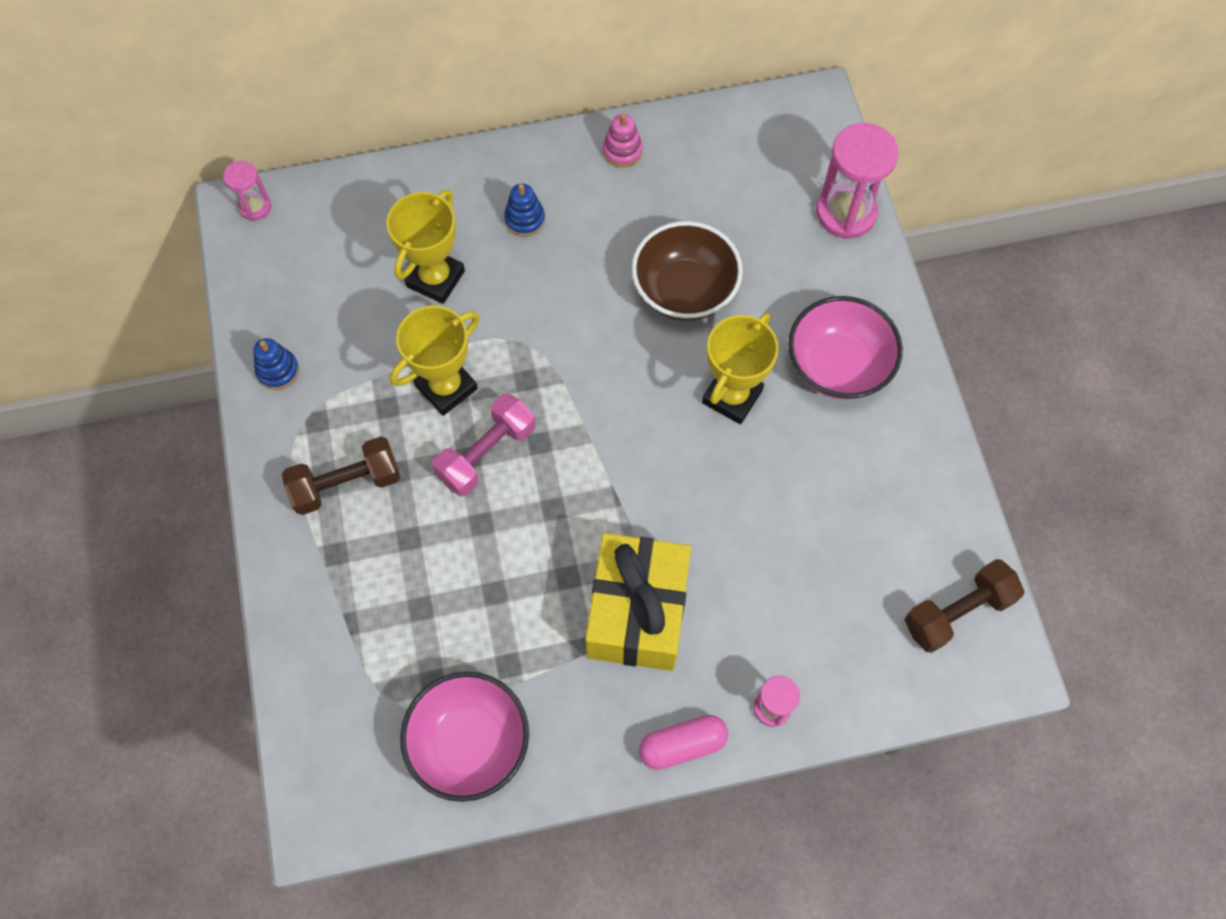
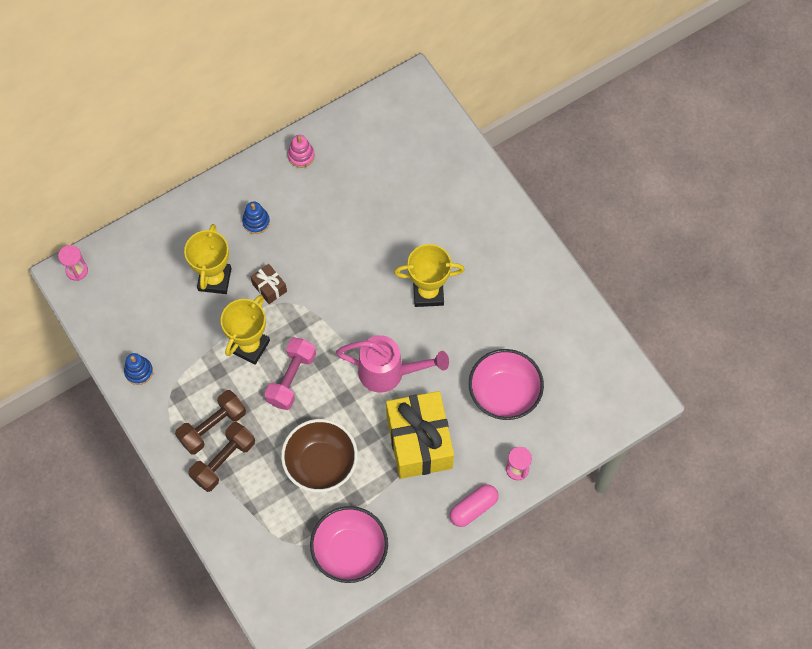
camera: 20 degrees left, 0 degrees up
(507, 315) = (269, 287): none -> brown gift
(632, 493) = (389, 372): none -> pink watering can
(684, 290) = (374, 235): brown bowl -> brown bowl (321, 464)
(732, 396) = (428, 293): yellow trophy -> yellow trophy turned 75 degrees clockwise
(838, 366) = (485, 252): pink bowl -> pink bowl (504, 393)
(846, 213) = (457, 152): pink hourglass -> none
(957, 612) = (604, 377): brown dumbbell -> brown dumbbell (223, 461)

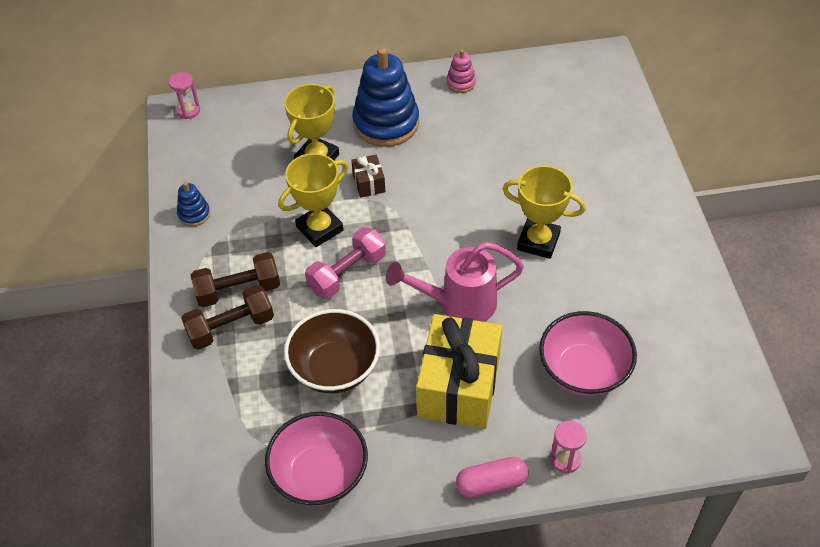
camera: 25 degrees right, 15 degrees down
(256, 222) = (386, 123): blue stacking toy -> blue stacking toy, size x2.19
(389, 372) = (458, 304): pink watering can -> pink watering can turned 135 degrees clockwise

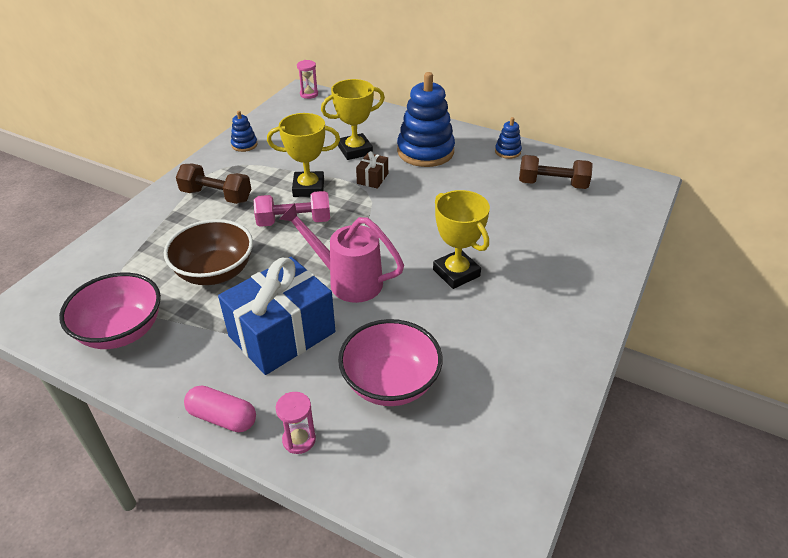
camera: 35 degrees right, 10 degrees down
(231, 327) = (185, 213): brown dumbbell -> brown dumbbell (552, 184)
(459, 386) = (282, 334): yellow gift -> blue gift
(461, 83) = (507, 151): pink stacking toy -> blue stacking toy

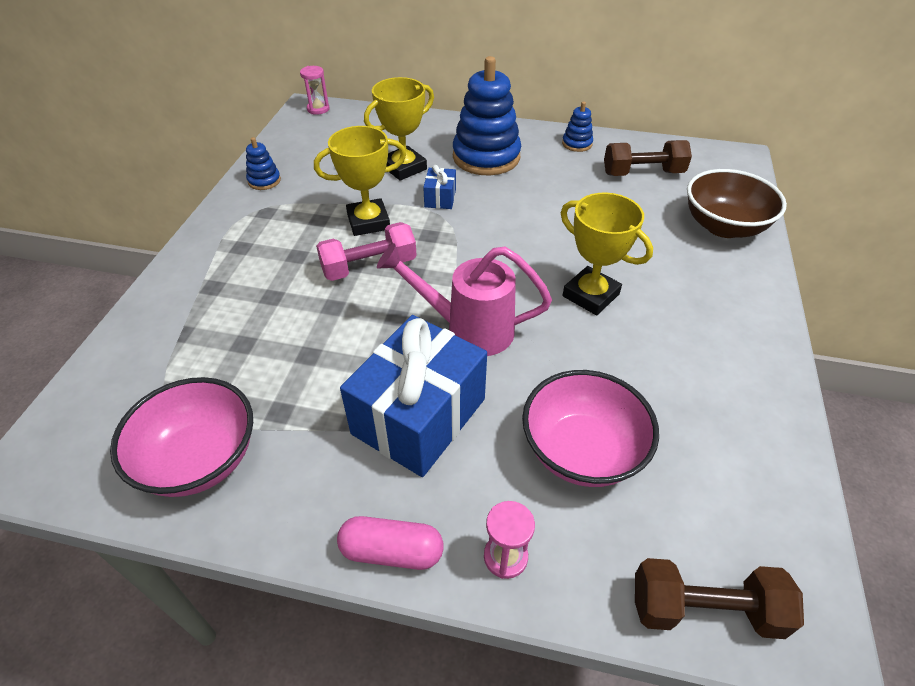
camera: 15 degrees left, 5 degrees up
(215, 272) = (296, 351): brown bowl -> brown bowl (723, 226)
(216, 196) = (255, 251): brown dumbbell -> brown dumbbell (705, 609)
(372, 178) = (440, 198): brown gift -> blue gift

